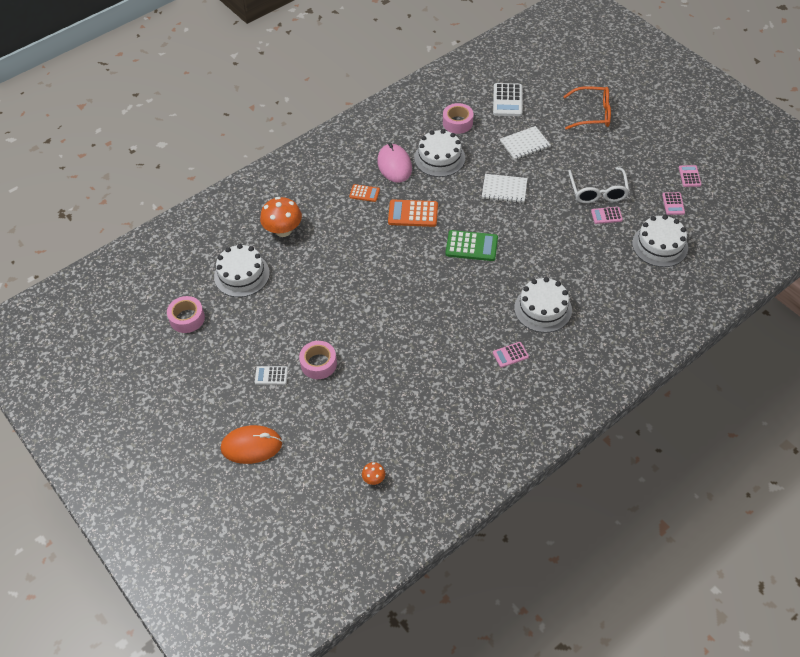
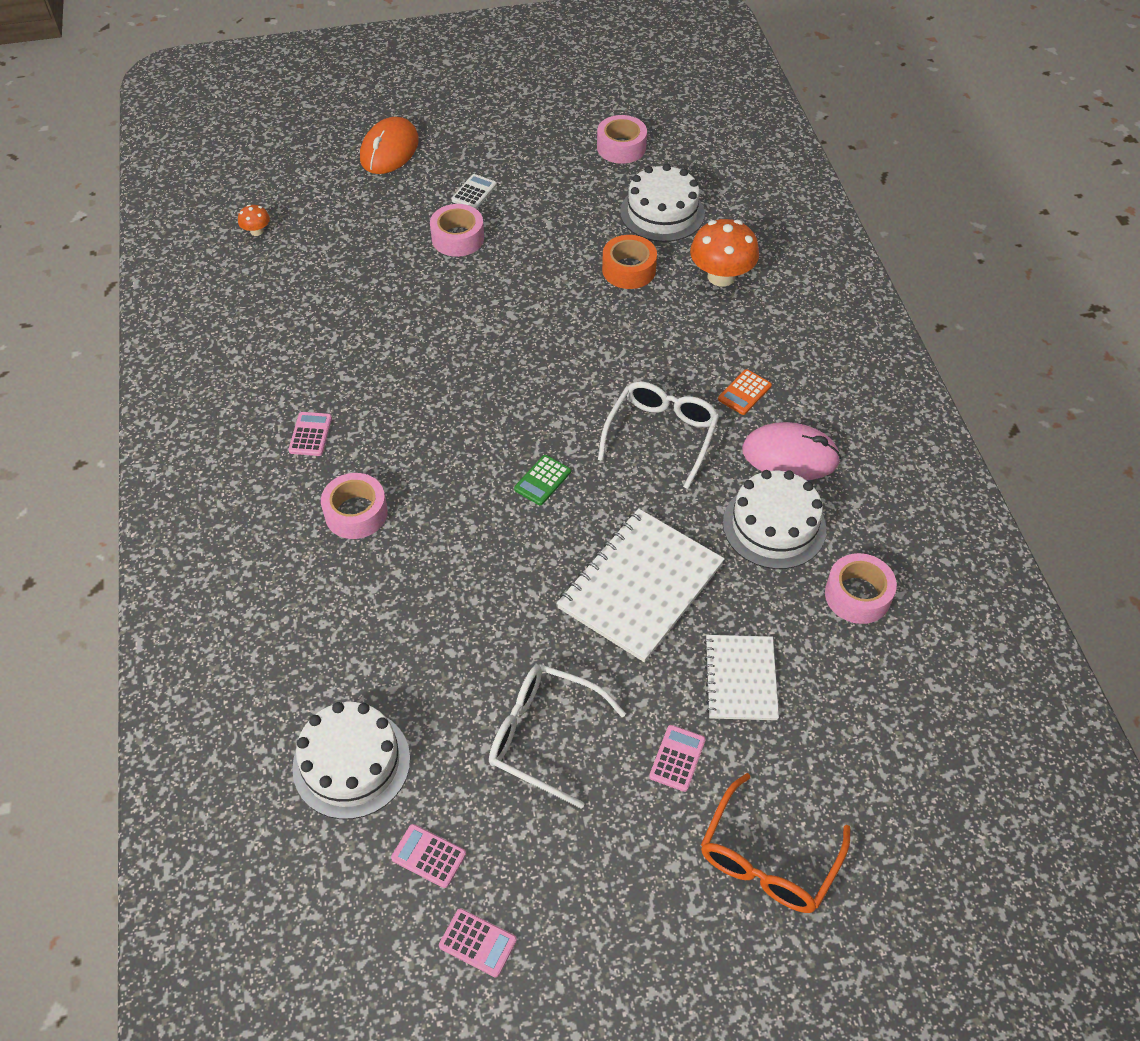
camera: 115 degrees right, 0 degrees up
(300, 271) = (628, 270): none -> orange tape
(413, 214) = (661, 435): orange calculator -> white glasses
(471, 246) = (542, 480): green calculator -> green calculator, size x0.58
(504, 189) = (640, 586): white notebook -> white notebook, size x1.64
(507, 100) = (887, 714): white calculator -> none
(543, 309) = (356, 513): white cake -> pink tape
(606, 215) = (477, 715): pink calculator -> pink calculator (677, 758)

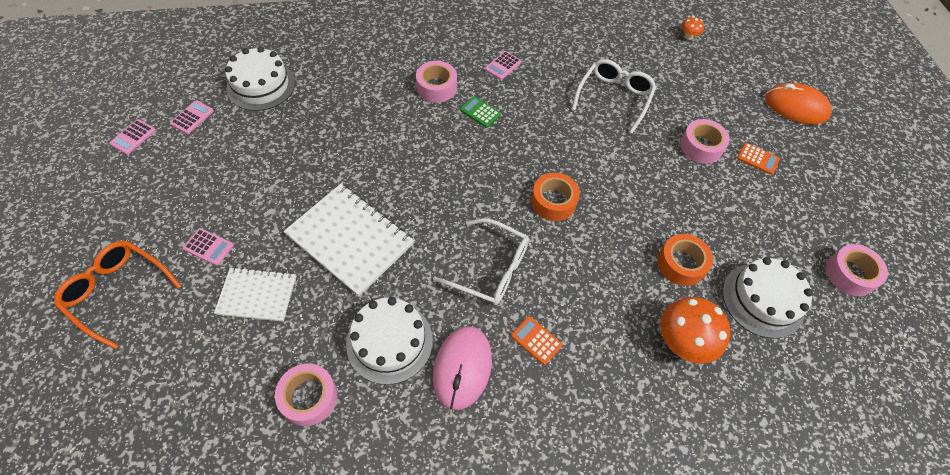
camera: 90 degrees right, 5 degrees up
(310, 434) = (503, 66): pink calculator -> pink calculator turned 120 degrees clockwise
(474, 192) = (757, 159): white calculator -> orange calculator
(542, 480) = (453, 187): green calculator -> green calculator (480, 112)
(544, 736) = (249, 175): white glasses -> white glasses (614, 98)
(556, 377) = (553, 202): none -> orange tape

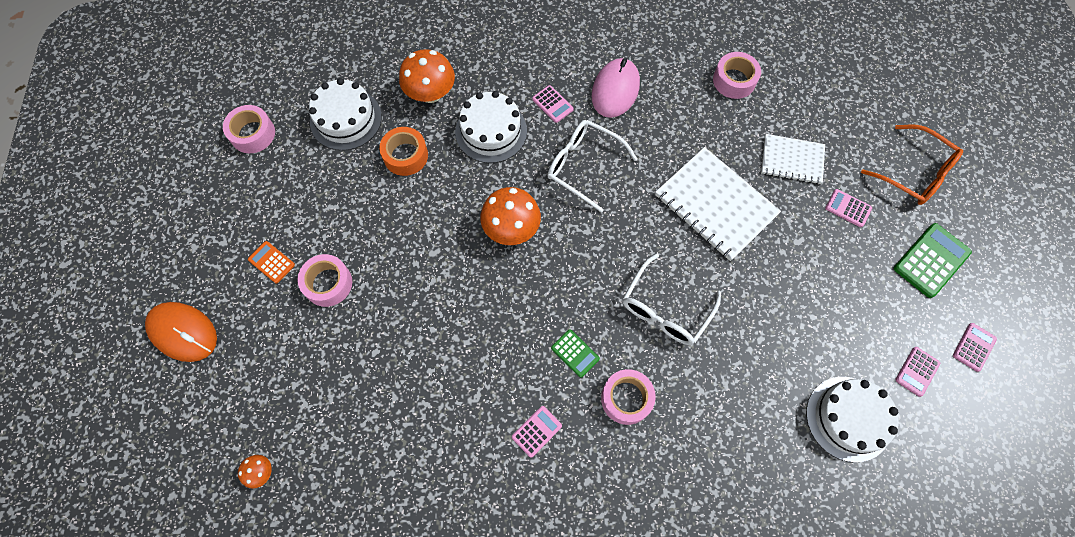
camera: 170 degrees left, 10 degrees up
(140, 203) = (931, 260): none -> green calculator
(389, 342) = (674, 113): white cake -> white cake (491, 131)
(536, 340) = (552, 104): orange calculator -> pink calculator
(553, 202) = (511, 228): orange tape -> orange mushroom
(614, 98) = (405, 364): white glasses -> white glasses (665, 309)

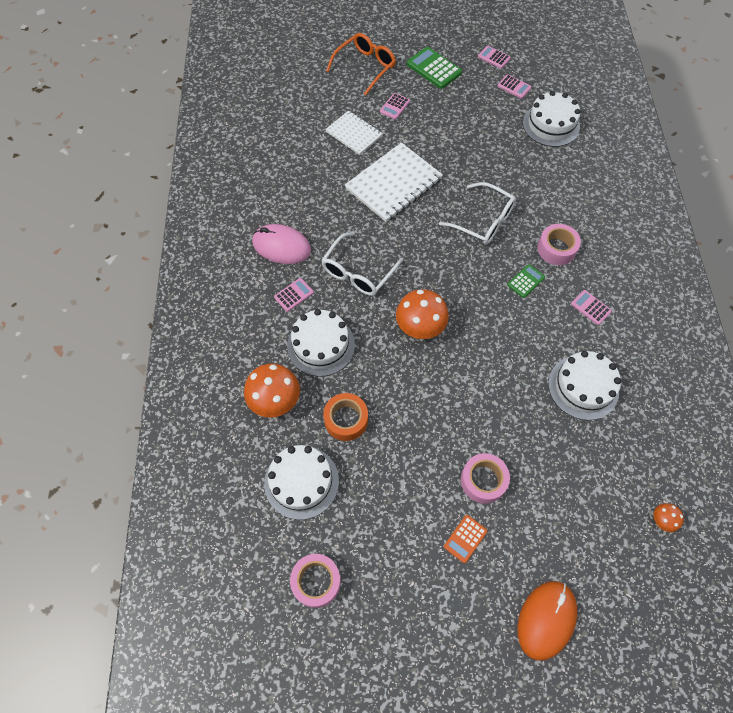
camera: 90 degrees left, 5 degrees down
(427, 405) = (583, 387): none -> white cake
(734, 80) = (277, 163): pink tape -> none
(792, 160) = (354, 134): white notebook -> white notebook turned 60 degrees counterclockwise

